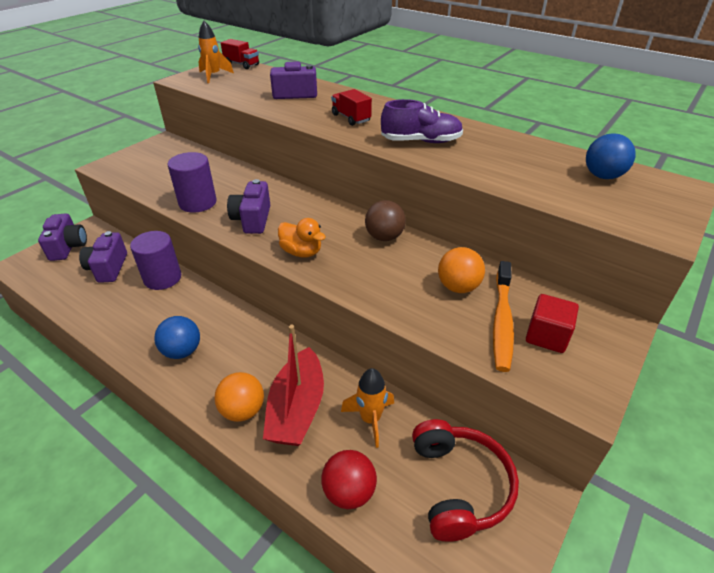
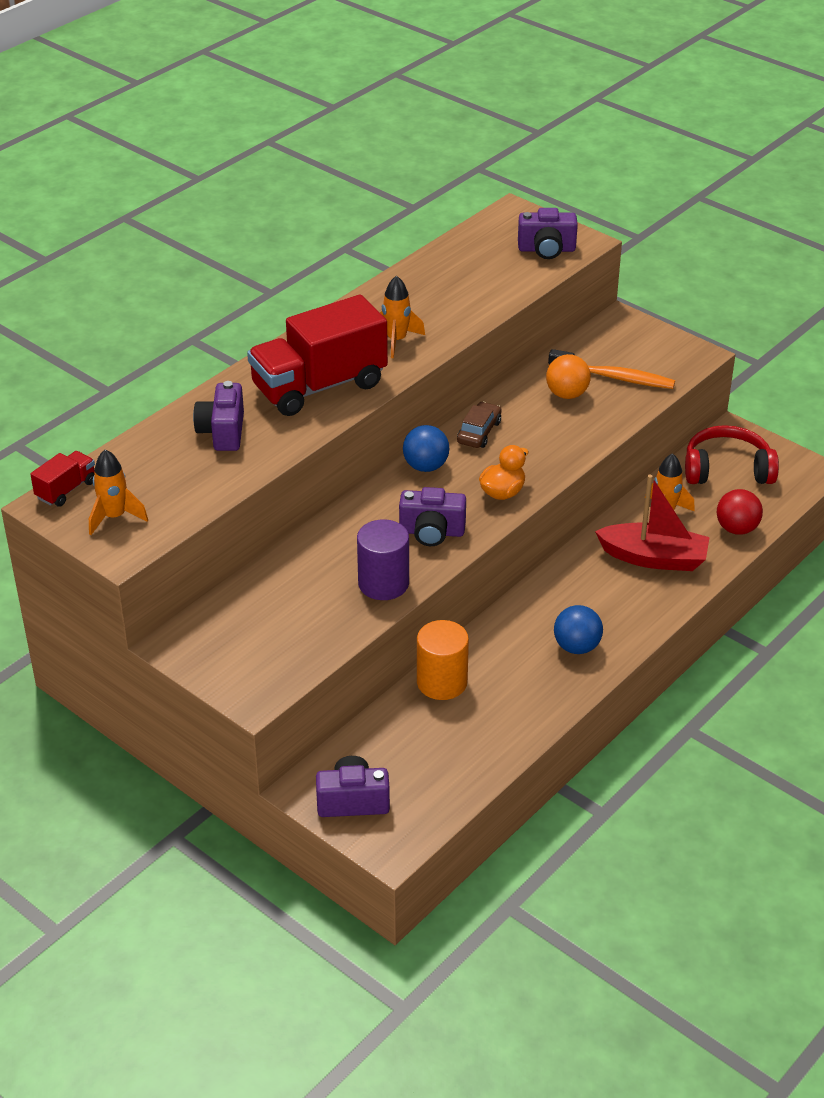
camera: 85 degrees left, 0 degrees up
(108, 268) = (413, 743): purple camera -> purple camera (546, 249)
(162, 278) = (442, 682): purple cylinder -> orange cylinder
(243, 410) = (656, 594): orange ball -> none
(351, 118) = (319, 386): red truck -> red truck, size x2.22
(384, 237) = (479, 432): brown ball -> brown car
(421, 141) = (396, 340): purple shoe -> orange rocket
(546, 336) = (632, 358): red cube -> none
(602, 176) = (489, 246): blue ball -> blue ball (425, 466)

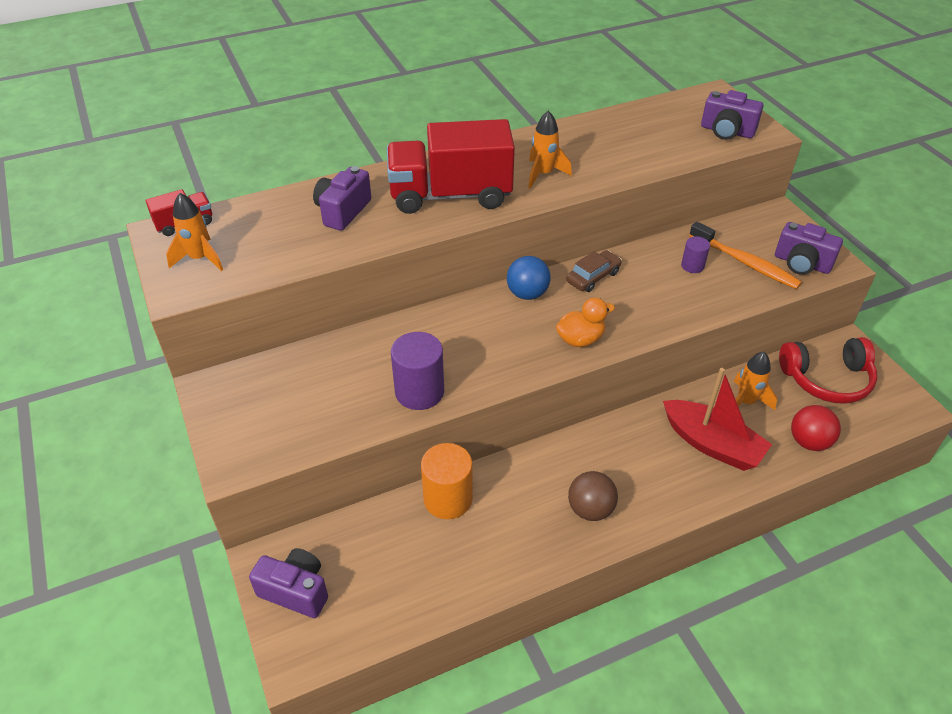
camera: 25 degrees right, 5 degrees up
(432, 532) = (493, 356): purple camera -> purple camera (802, 263)
(567, 394) = (692, 266): orange ball -> purple cylinder
(576, 647) = (590, 509): blue ball -> brown ball
(727, 469) = (827, 379): red headphones -> red headphones turned 150 degrees clockwise

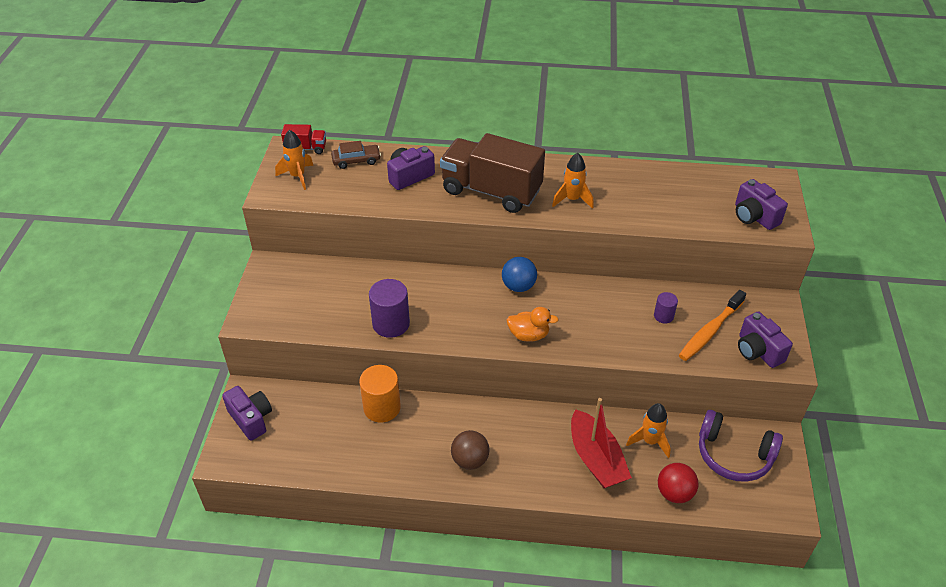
camera: 30 degrees right, 0 degrees up
(450, 195) = (491, 191): red truck -> brown truck
(593, 277) = (577, 293): brown car -> brown car (356, 161)
(745, 263) = (710, 331): orange toothbrush -> orange toothbrush turned 60 degrees clockwise
(827, 379) = (733, 455): red headphones -> purple headphones

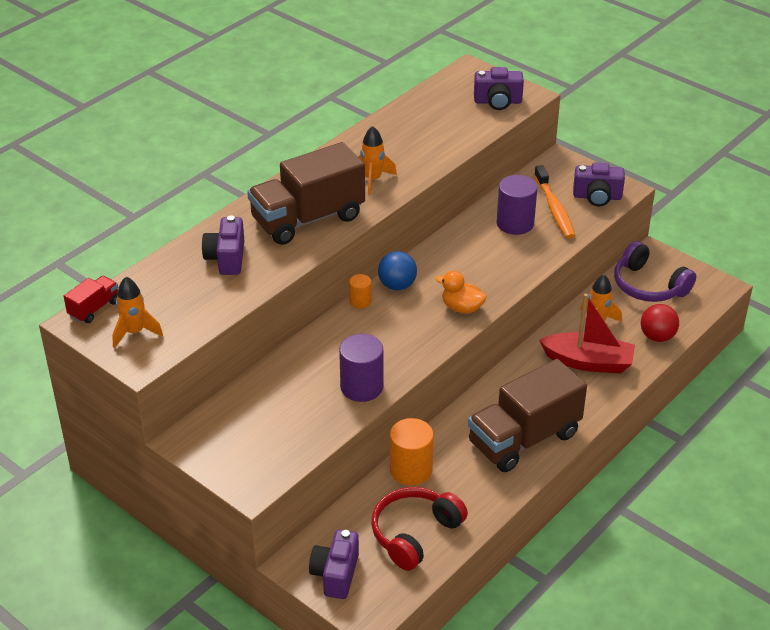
camera: 55 degrees left, 5 degrees down
(251, 419) = (335, 574): purple camera -> purple camera turned 75 degrees counterclockwise
(320, 443) = (414, 534): none -> red headphones
(356, 161) = (159, 282): brown car -> none
(470, 460) = (524, 439): brown ball -> brown truck
(481, 276) = (360, 301): none -> orange cylinder
(529, 335) = (462, 308): orange duck -> orange duck turned 105 degrees counterclockwise
(663, 316) = (515, 223): purple cylinder -> purple cylinder, size x1.84
(733, 455) = (648, 286): purple headphones -> purple headphones turned 75 degrees clockwise

